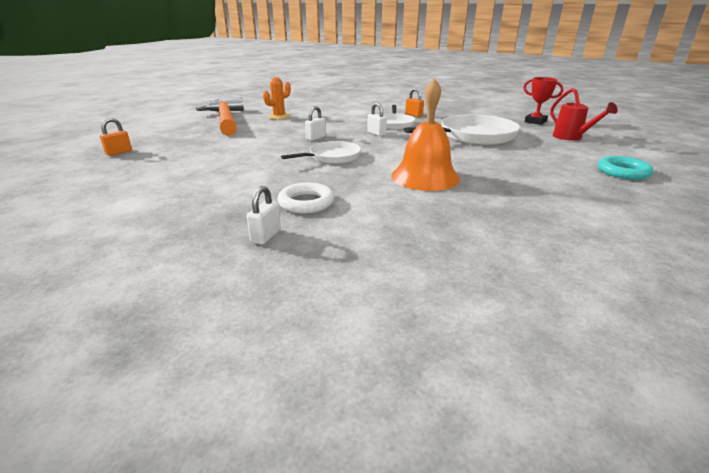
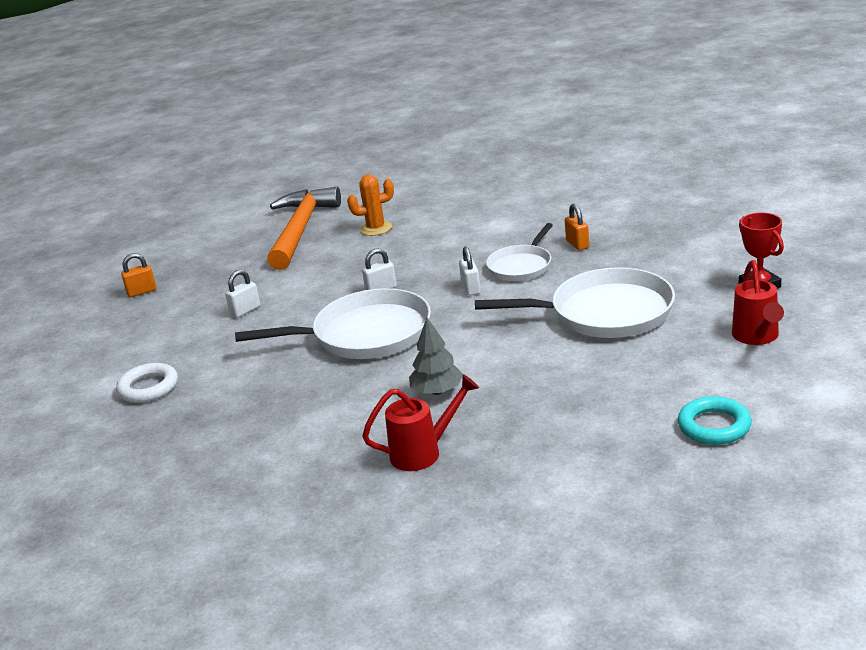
camera: 30 degrees right, 0 degrees up
(266, 236) = (199, 450): white padlock -> white padlock (245, 310)
(306, 202) = (270, 411): white ring -> white ring (148, 387)
(332, 157) = (366, 334): white pan -> white pan, size x1.70
(425, 177) = (437, 391): orange bell -> grey tree
(466, 209) = (424, 452): none -> red watering can

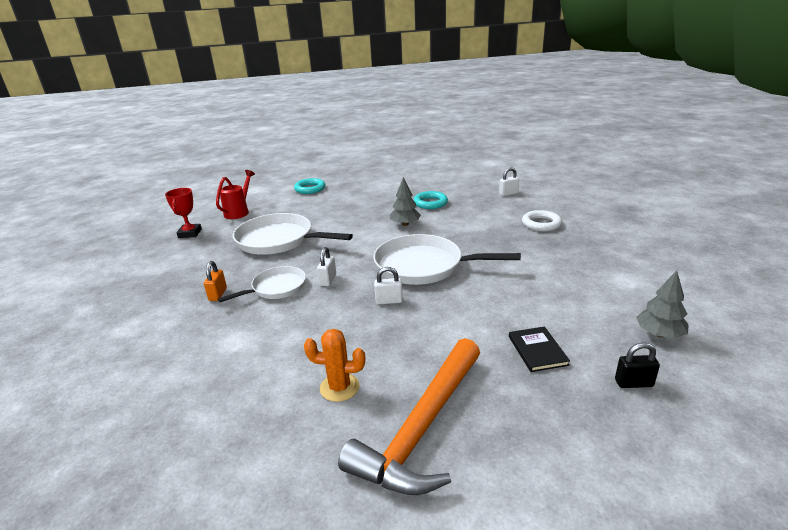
camera: 160 degrees left, 0 degrees up
(101, 333) = (659, 334): none -> grey tree
(142, 292) = (633, 383): orange padlock -> black padlock
(148, 387) = (590, 269): white ring -> white ring (541, 224)
(219, 291) = (537, 350): none -> black book
(245, 310) = (511, 316): white padlock -> white padlock (508, 193)
(424, 452) = (430, 203): red watering can -> turquoise ring

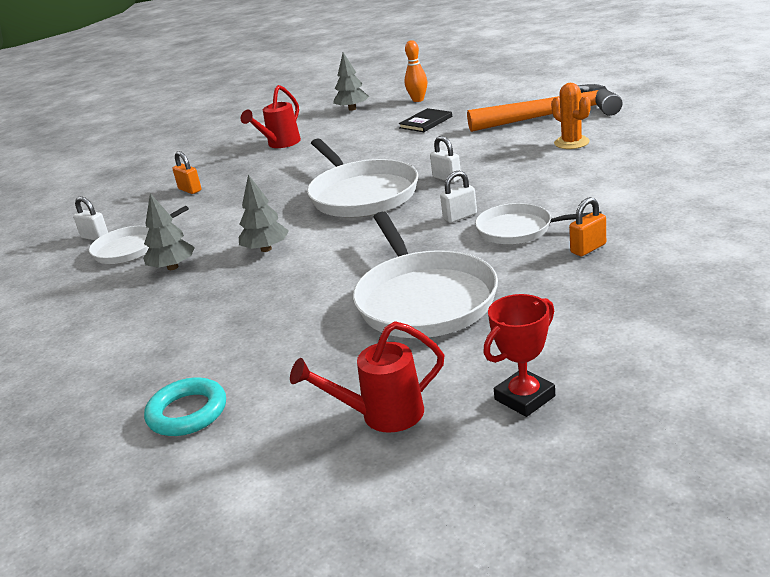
camera: 125 degrees left, 0 degrees up
(430, 203) = (173, 267): turquoise ring -> grey tree
(475, 198) = (130, 248): none -> white pan
(541, 224) = (190, 190): white ring -> orange padlock
(593, 271) = (280, 144): none -> red watering can
(633, 383) = (418, 100): black padlock -> orange bowling pin

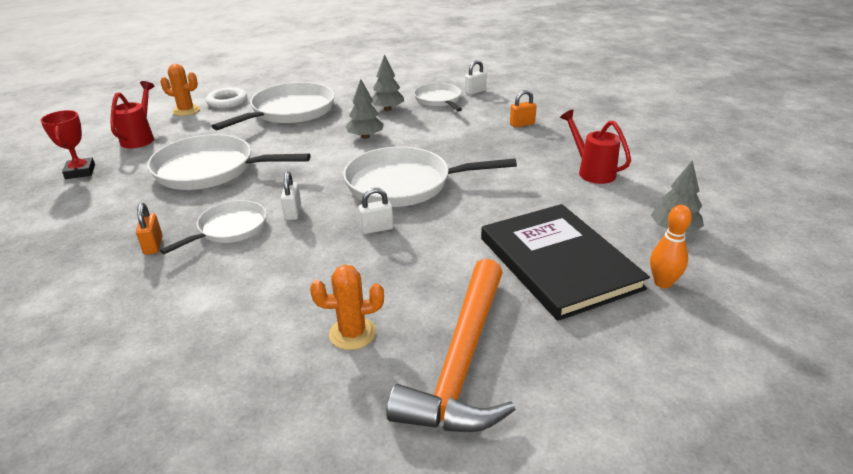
camera: 110 degrees right, 5 degrees up
(187, 412) = (227, 101): turquoise ring -> white ring
(208, 331) = (290, 111): none -> white pan
(247, 436) = (186, 110): none -> orange cactus
(426, 122) = (558, 263): black book -> black book, size x2.31

